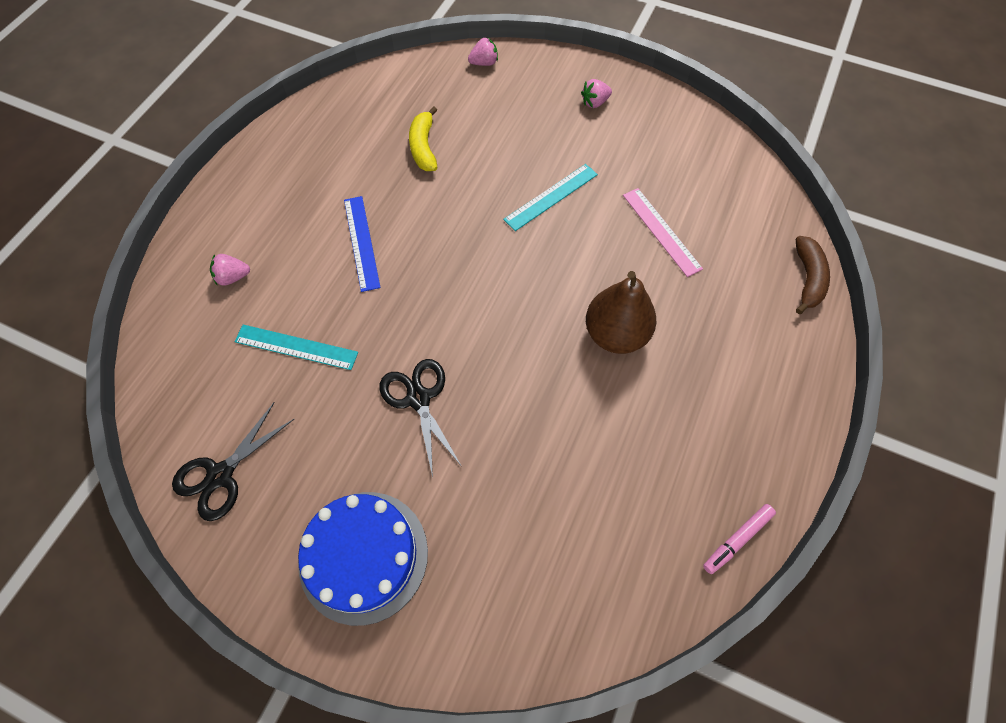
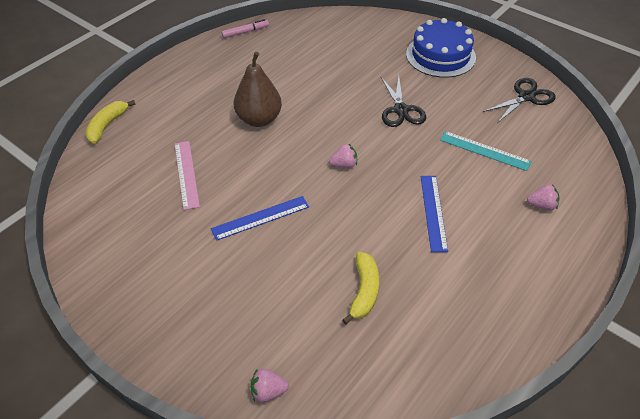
camera: 165 degrees left, 15 degrees down
(551, 197) = (260, 218): turquoise ruler -> blue ruler
(595, 103) = (170, 305): pink strawberry -> pink strawberry (344, 165)
(807, 279) = (107, 125): brown banana -> yellow banana

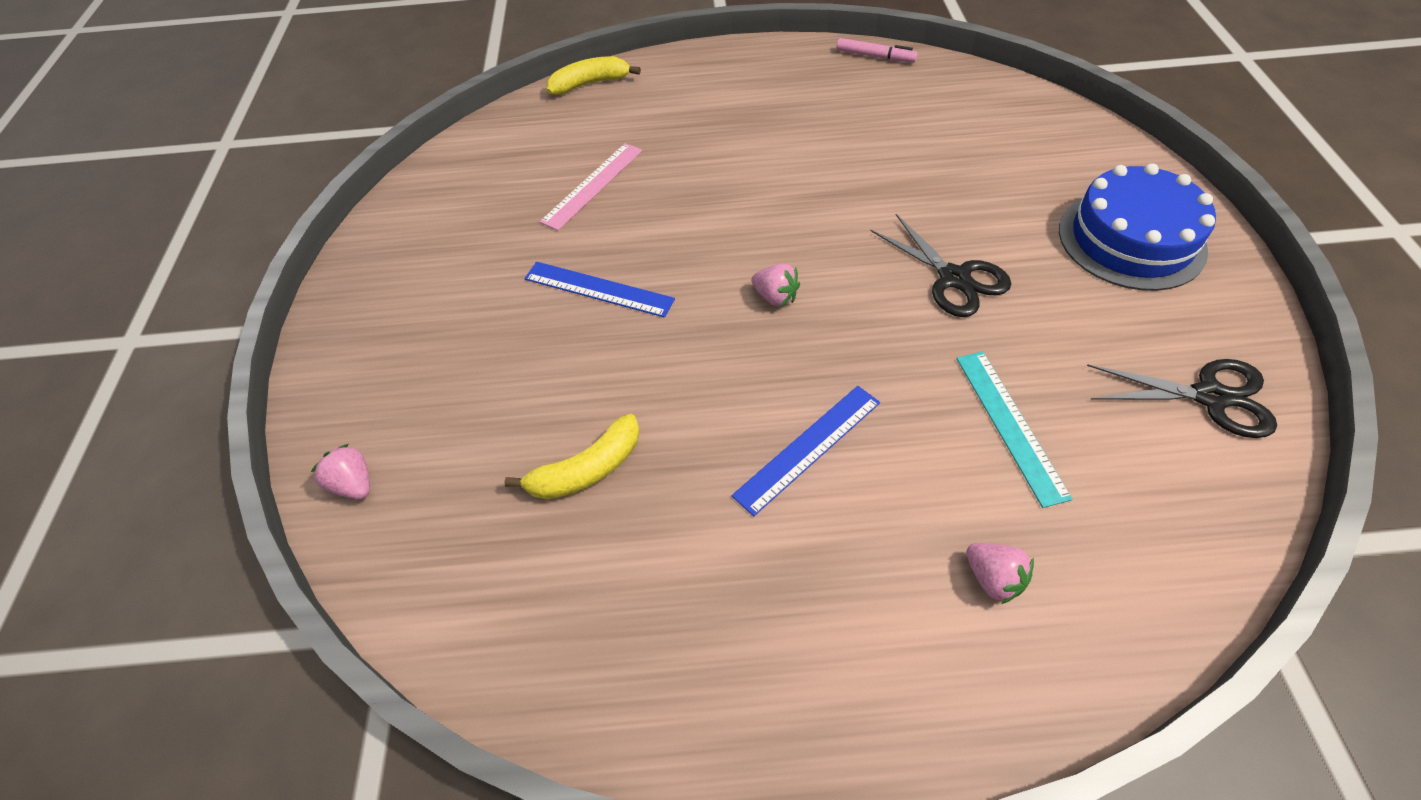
camera: 50 degrees right, 5 degrees up
(259, 119) = (749, 173): brown pear -> none
(401, 110) = (954, 278): black scissors -> black scissors turned 75 degrees counterclockwise

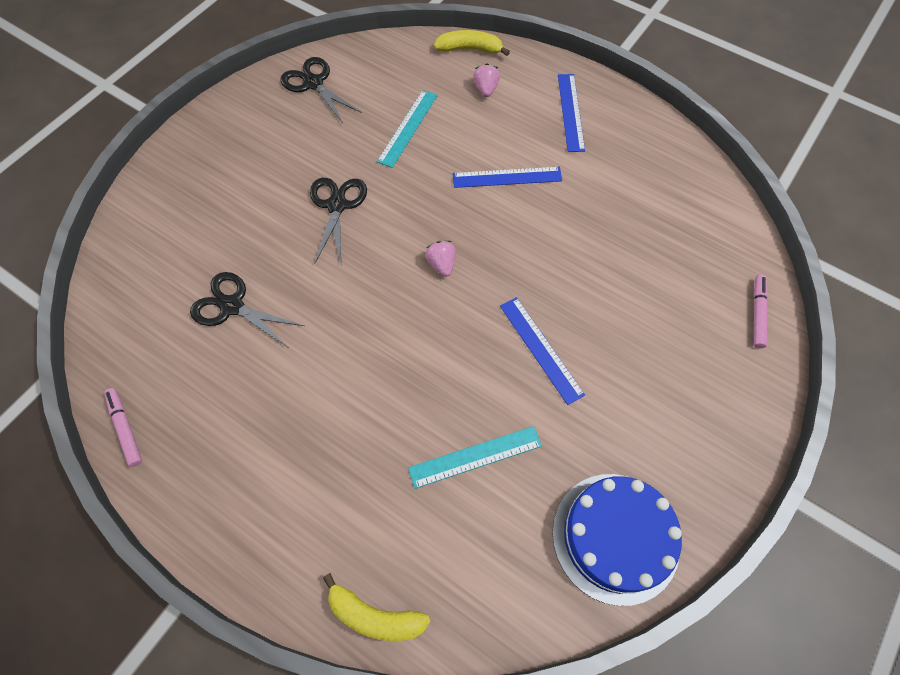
camera: 145 degrees left, 10 degrees up
(354, 484) = (757, 313): pink strawberry -> pink marker
(587, 470) = (623, 238): yellow banana -> yellow banana (470, 49)
(593, 185) = (475, 457): pink ruler -> turquoise ruler
(823, 640) = (570, 112): none -> blue ruler
(917, 149) = (232, 306): none -> black scissors
(1131, 239) = (223, 160): blue cake -> blue cake (615, 537)

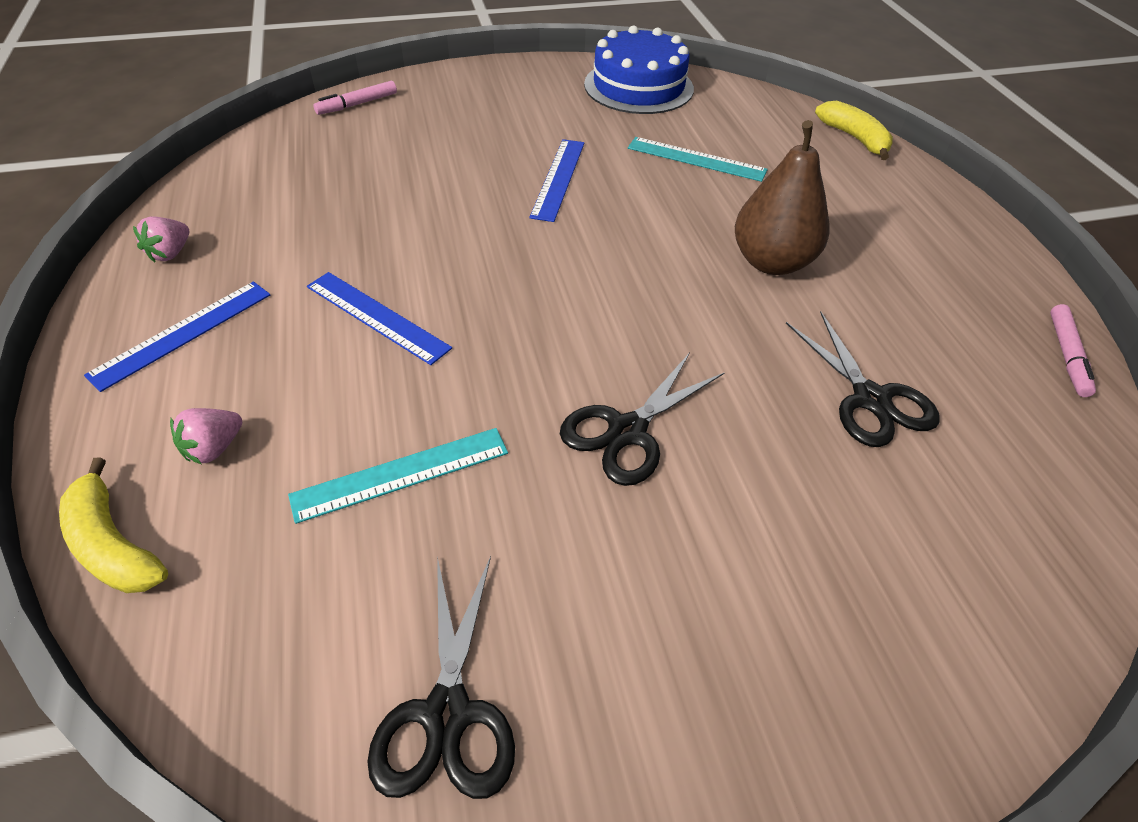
camera: 140 degrees left, 15 degrees down
(344, 376) = (771, 262): none -> brown pear
(441, 264) = (568, 285): pink strawberry -> pink strawberry (171, 253)

